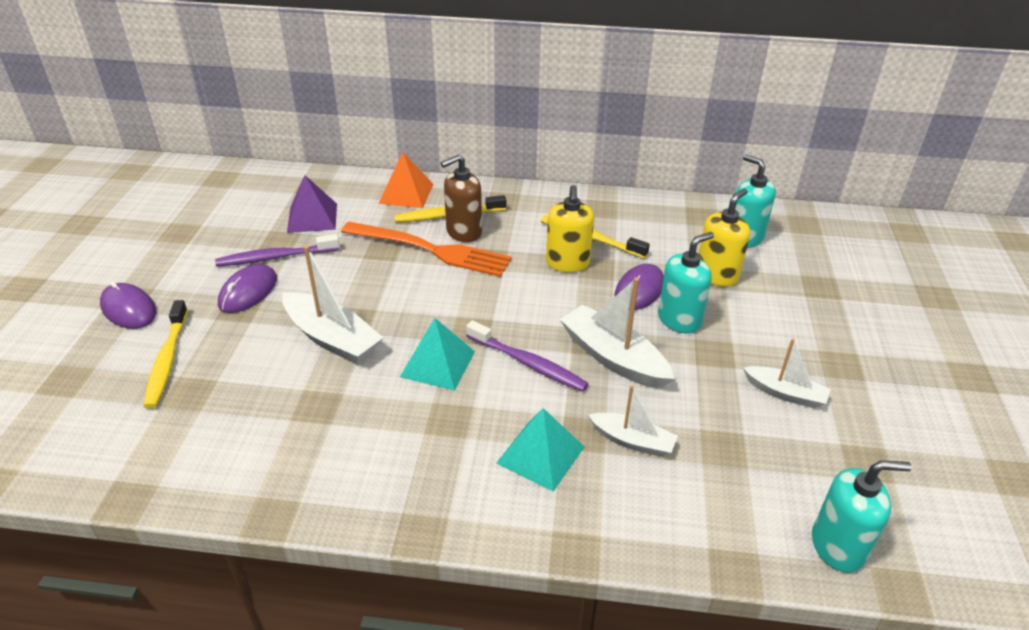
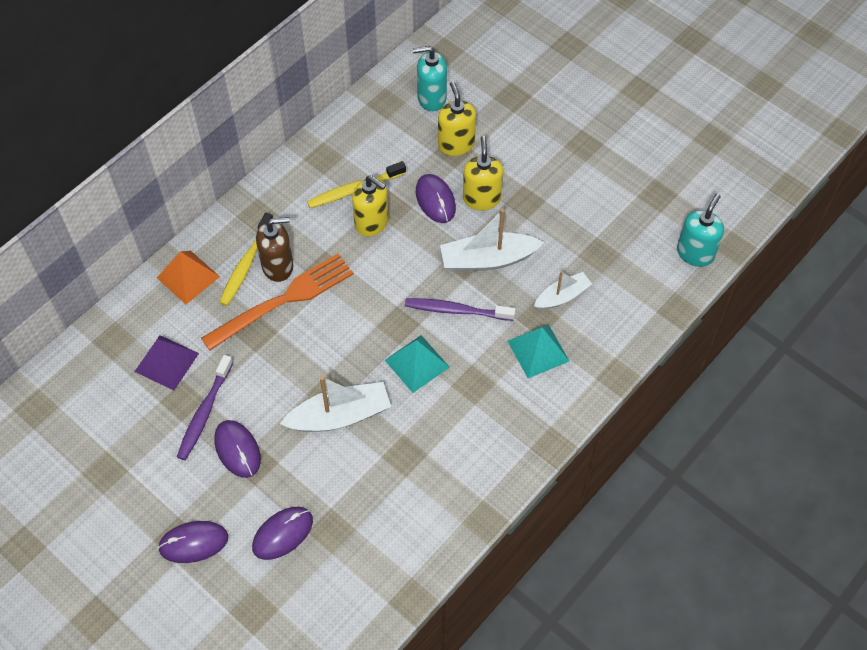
camera: 55 degrees left, 20 degrees up
(167, 360) = (282, 534): yellow toothbrush -> purple mouse
(463, 232) = (278, 266): brown soap dispenser -> brown soap dispenser turned 105 degrees counterclockwise
(528, 363) = (456, 310): purple toothbrush -> purple toothbrush turned 150 degrees counterclockwise
(679, 320) = (481, 198): turquoise soap dispenser -> yellow soap dispenser
(785, 393) = (584, 192): white boat -> none

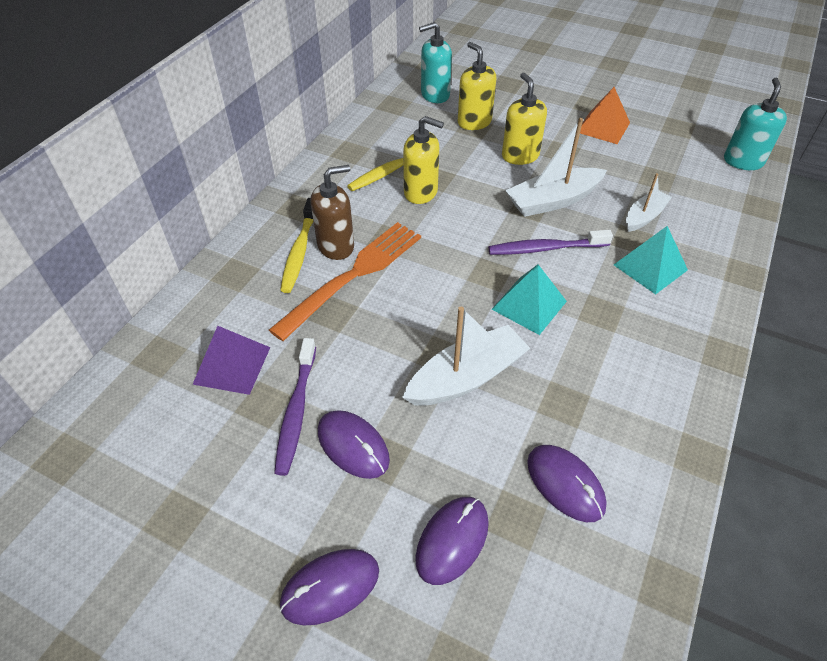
camera: 15 degrees left, 10 degrees down
(188, 277) = (236, 275): orange pyramid -> orange pyramid (603, 127)
(435, 200) = (476, 164): purple mouse -> purple mouse (565, 484)

